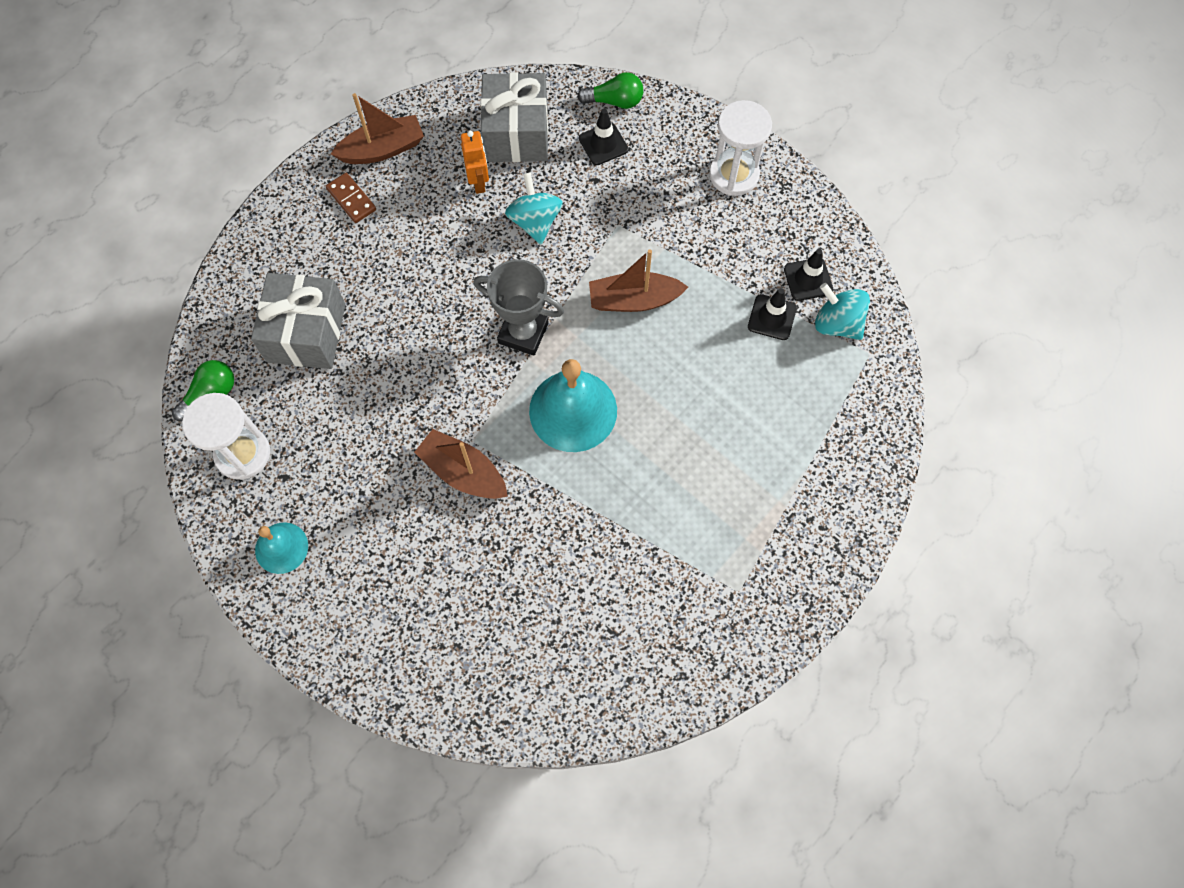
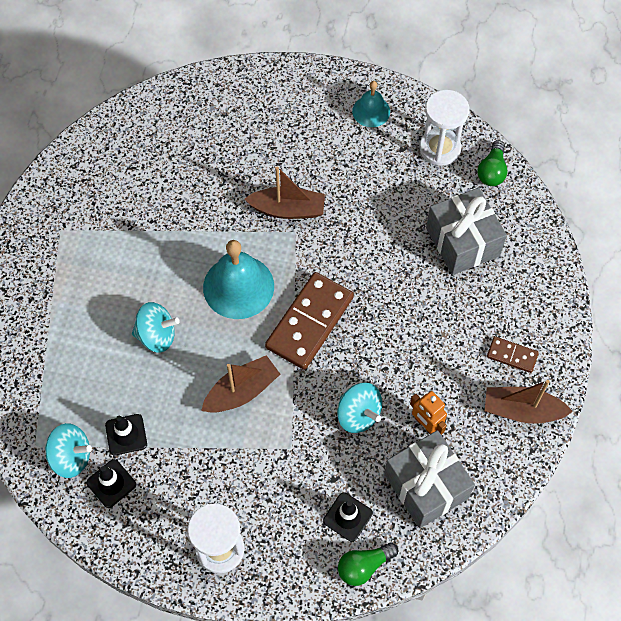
camera: 150 degrees right, 5 degrees down
(382, 149) = (522, 410): brown boat -> brown boat turned 60 degrees clockwise
(523, 333) = (309, 322): grey trophy -> brown domino
(690, 402) = (157, 336): none -> turquoise spinning top

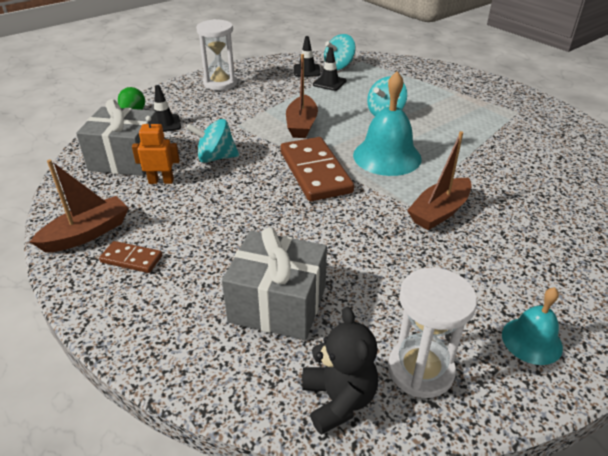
camera: 130 degrees right, 25 degrees down
(492, 171) = (338, 400): green light bulb -> black teddy bear
(512, 355) = (131, 259): brown domino -> brown domino turned 45 degrees clockwise

